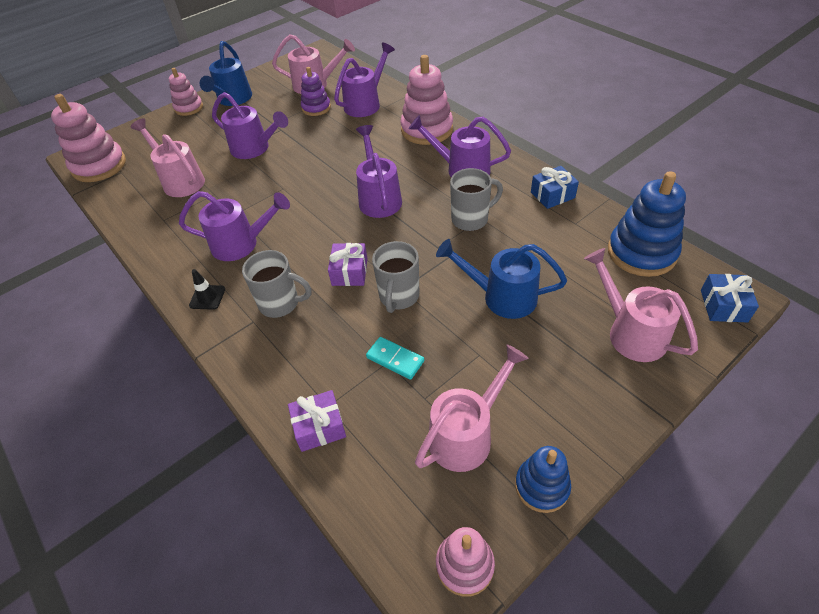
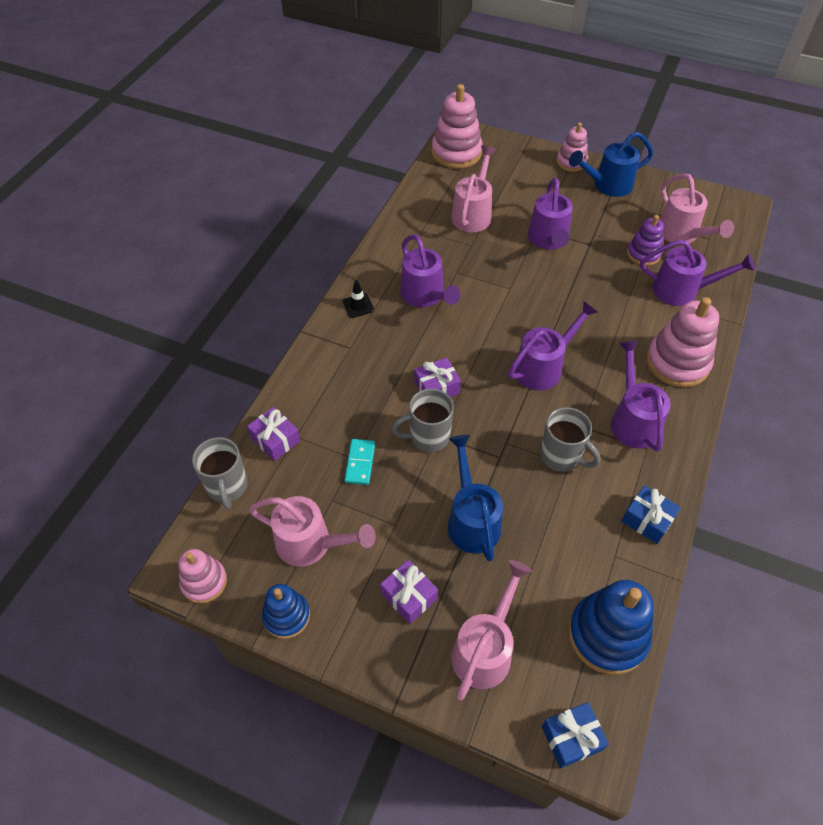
camera: 60 degrees right, 5 degrees up
(280, 303) = (377, 356): grey mug -> grey mug (227, 487)
(559, 370) = (409, 596): none -> purple gift

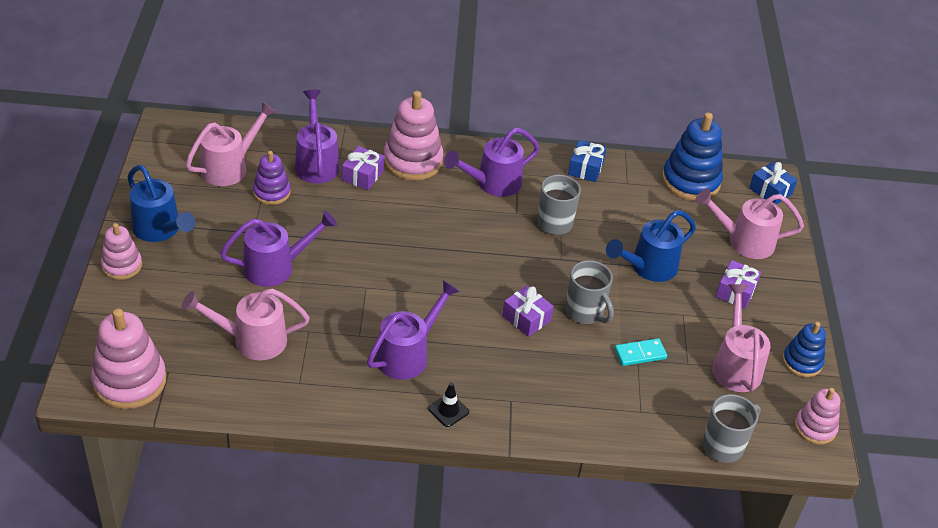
camera: 115 degrees left, 10 degrees down
(275, 440) = (654, 426): purple gift -> purple gift (362, 175)
(543, 367) = (462, 246): purple watering can -> none

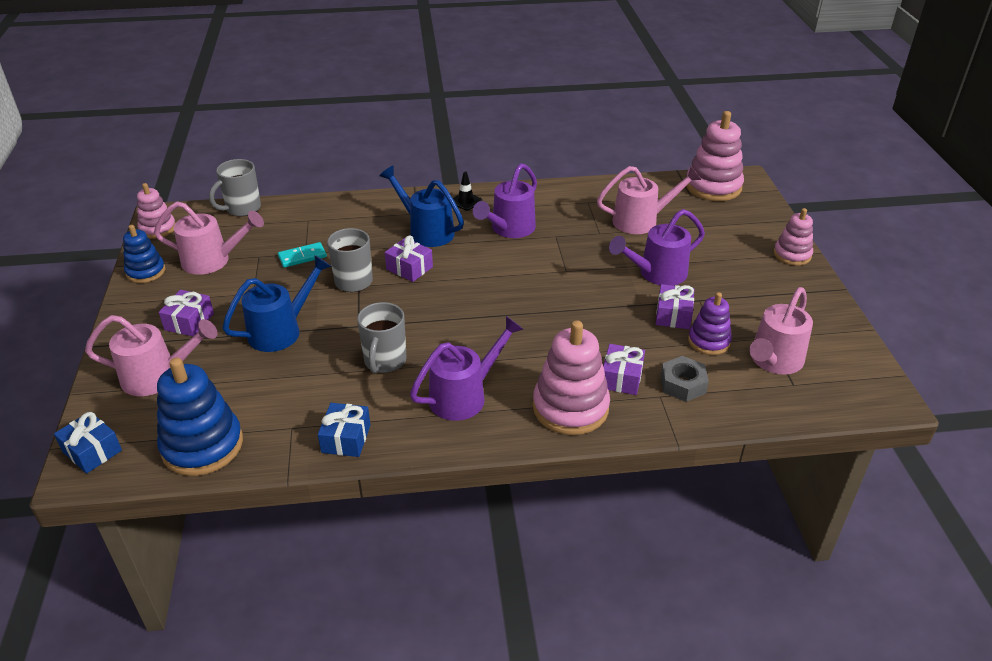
camera: 175 degrees right, 5 degrees down
(160, 230) = (787, 288): blue watering can -> blue watering can (426, 231)
(287, 221) = (673, 315): none -> purple gift
(316, 163) = (682, 384): purple watering can -> grey nut
(735, 365) = (213, 261): pink watering can -> pink watering can turned 75 degrees counterclockwise

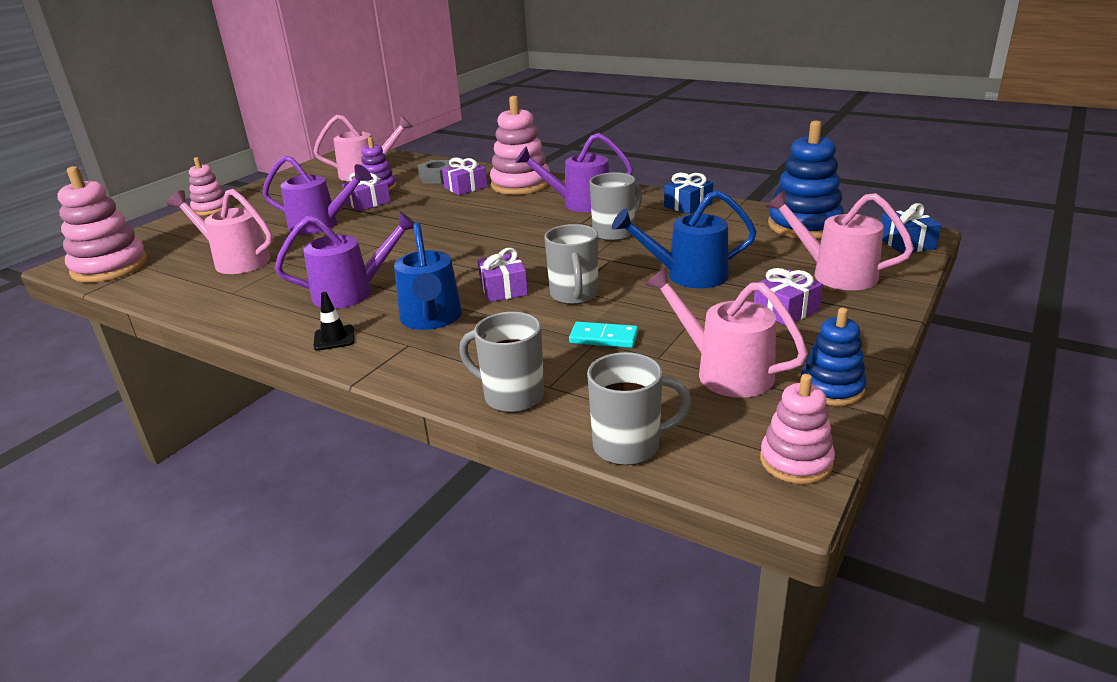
camera: 140 degrees left, 10 degrees down
(322, 209) = (511, 396): none -> grey mug

